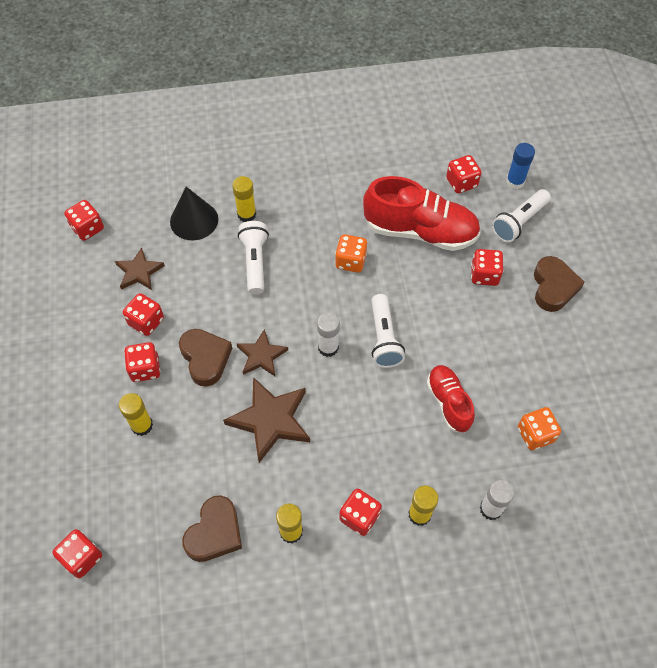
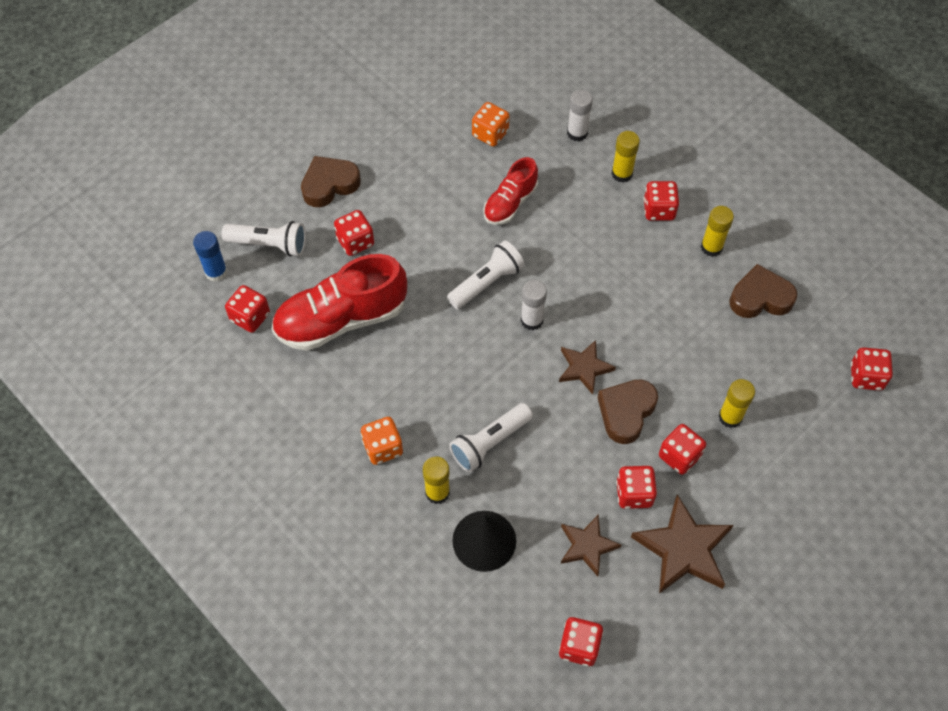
camera: 125 degrees left, 0 degrees up
(270, 420) = (637, 320): brown star -> brown star (683, 549)
(350, 261) = (423, 358): orange dice -> orange dice (383, 448)
(420, 231) = (341, 319): red shoe -> red shoe turned 90 degrees counterclockwise

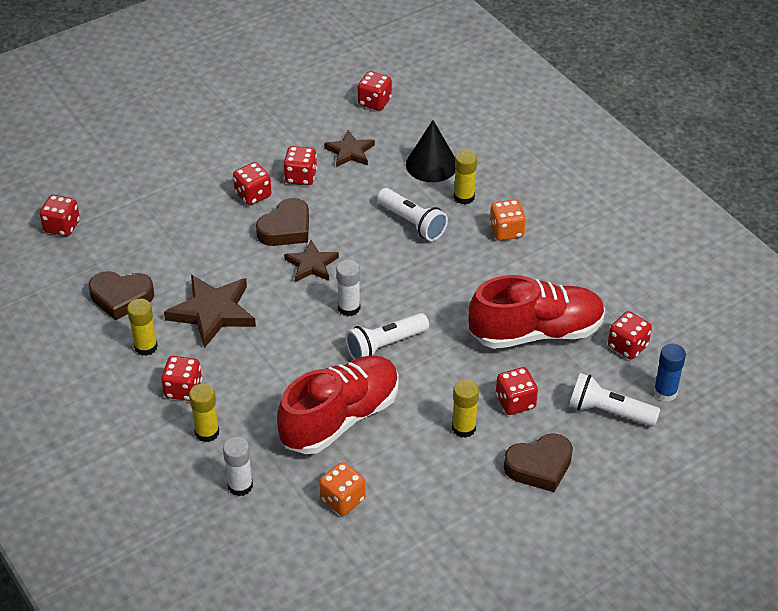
camera: 170 degrees left, 15 degrees down
(489, 443) = (412, 223): white flashlight -> white flashlight turned 75 degrees clockwise
(510, 203) = (340, 418): red shoe -> red shoe, size x1.75
(683, 549) = (275, 141): brown star -> brown star (212, 312)
(730, 417) = (197, 214): yellow glue stick -> yellow glue stick (463, 428)

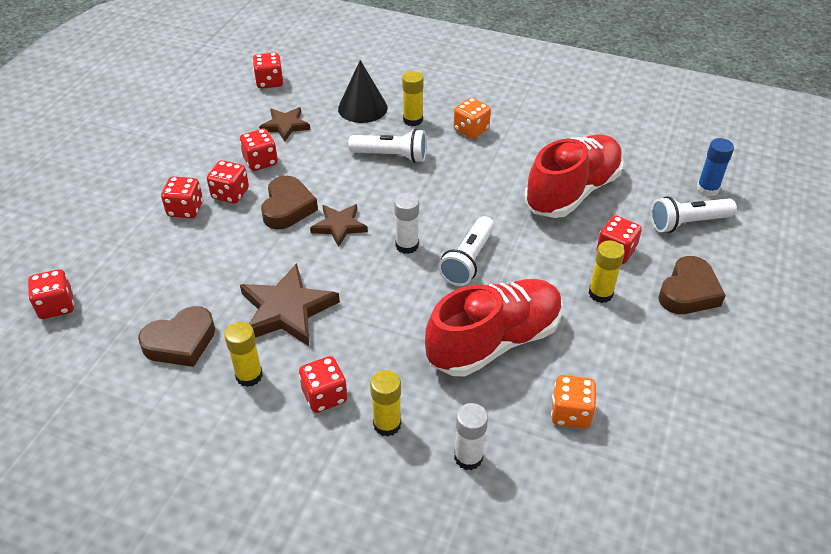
camera: 35 degrees left, 0 degrees up
(340, 418) = (494, 341): red shoe -> red shoe turned 45 degrees clockwise
(627, 346) = (646, 170): red dice -> red dice (185, 209)

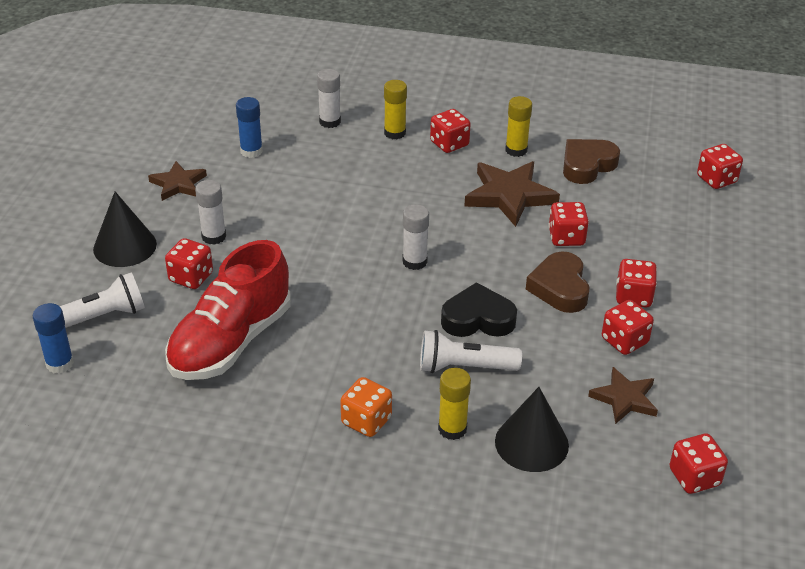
camera: 170 degrees right, 5 degrees down
(185, 209) = (670, 274): red dice -> red dice (566, 237)
(339, 226) = (493, 274): brown star -> brown star (178, 184)
(368, 189) = (478, 319): none -> black heart
(468, 261) = (348, 253): white flashlight -> none
(494, 341) = (315, 190): red shoe -> none
(570, 413) = (251, 151): orange dice -> blue glue stick
(600, 293) = (214, 236): yellow glue stick -> white glue stick
(688, 292) = (125, 246): brown heart -> black cone

